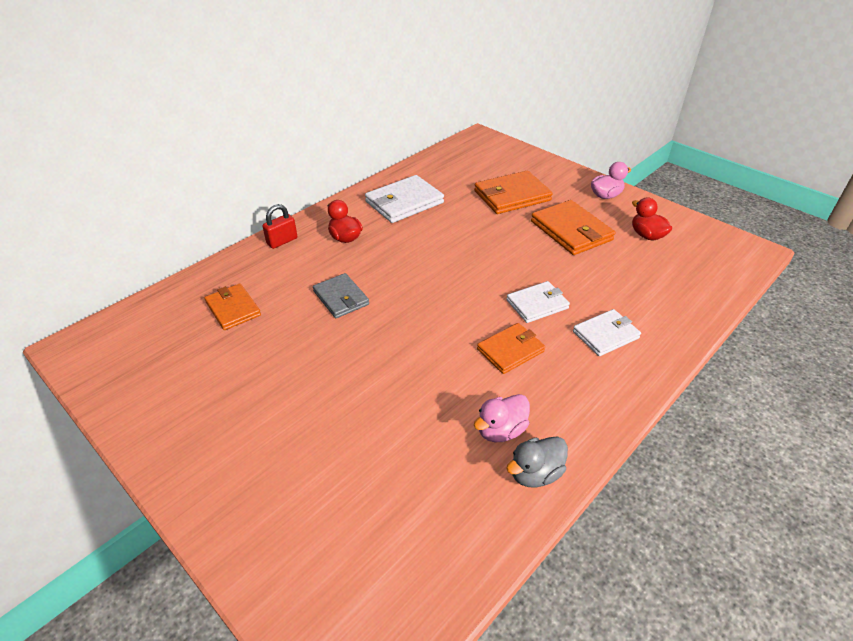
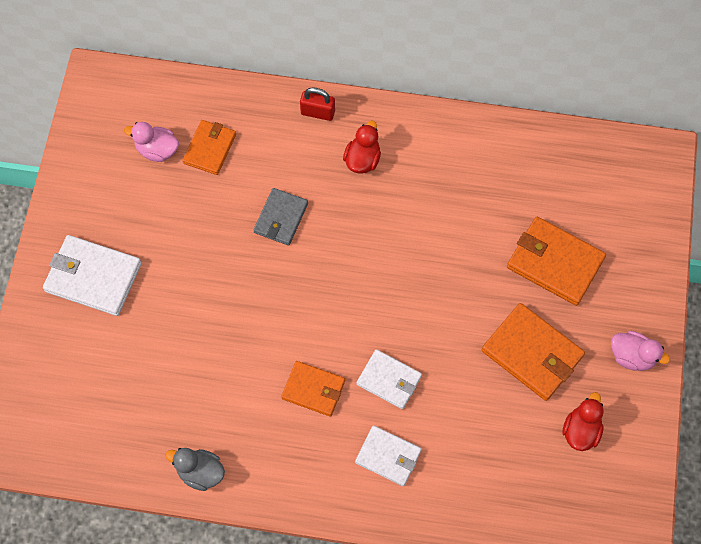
camera: 55 degrees right, 25 degrees up
(404, 202) = (460, 169): white wallet -> white wallet (93, 277)
(501, 430) = (223, 428): pink duck -> pink duck (157, 150)
(571, 231) = (532, 353): orange wallet -> orange wallet turned 75 degrees counterclockwise

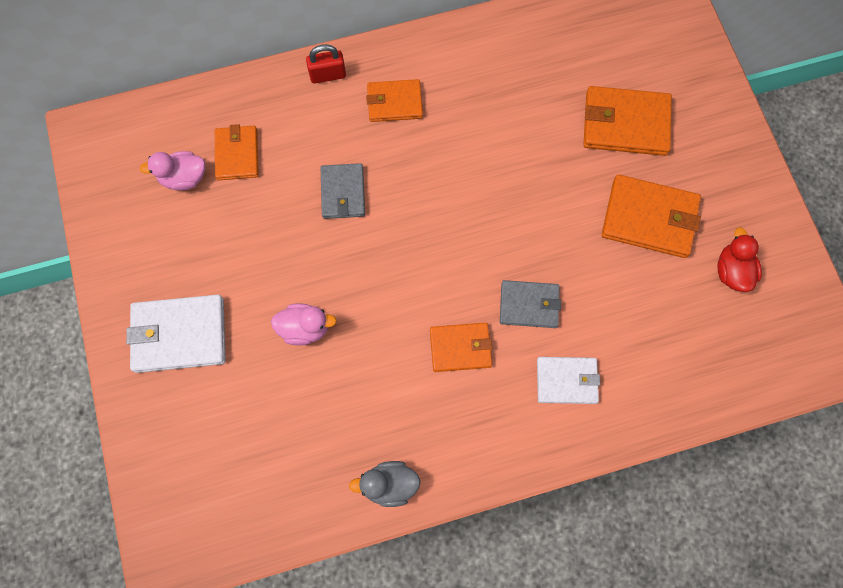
camera: 25 degrees left, 5 degrees up
(362, 159) = (394, 102): red duck -> orange wallet
(389, 380) = (529, 305): white wallet -> grey wallet
(632, 356) = (741, 180): pink duck -> pink duck (305, 328)

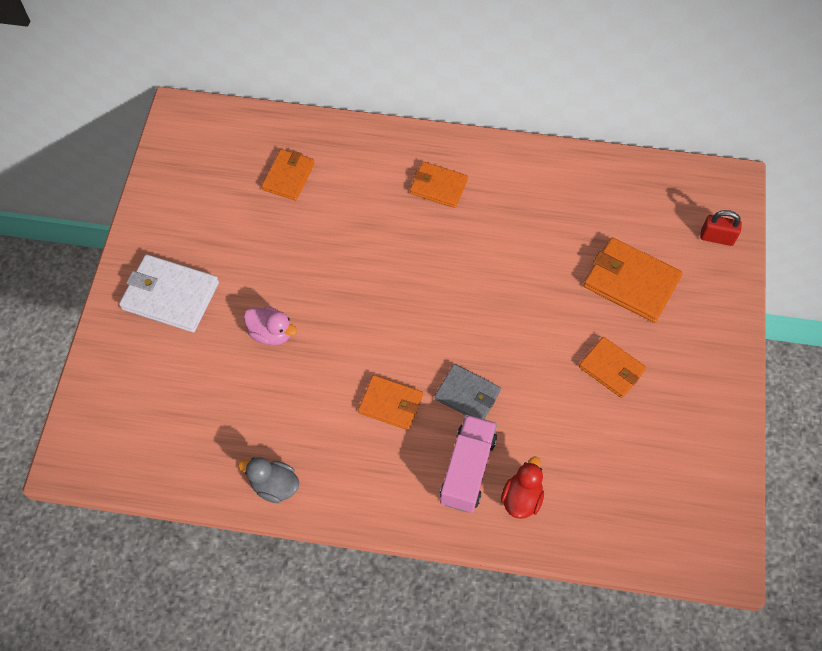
camera: 25 degrees right, 10 degrees down
(184, 178) = (237, 178): pink duck -> none
(328, 75) = (394, 143): red padlock -> red padlock (717, 237)
(343, 193) = (358, 240): grey wallet -> none
(566, 381) = (467, 470): white wallet -> pink truck
(649, 218) = (611, 369): orange wallet -> orange wallet, size x0.64
(732, 271) = (664, 444): red duck -> red duck (521, 498)

